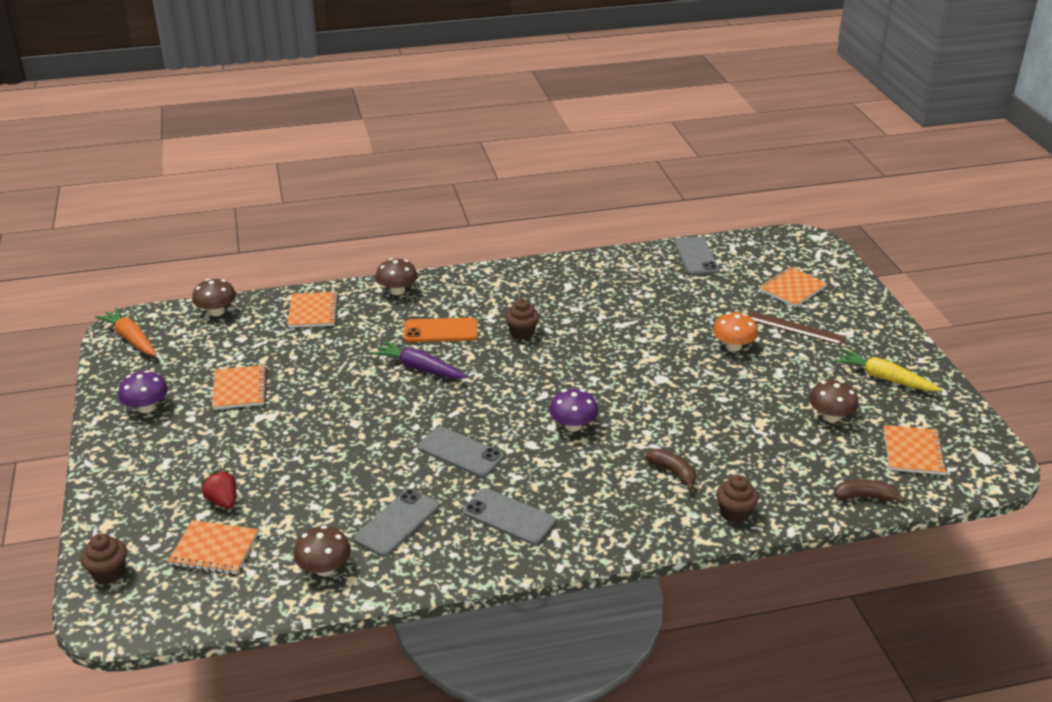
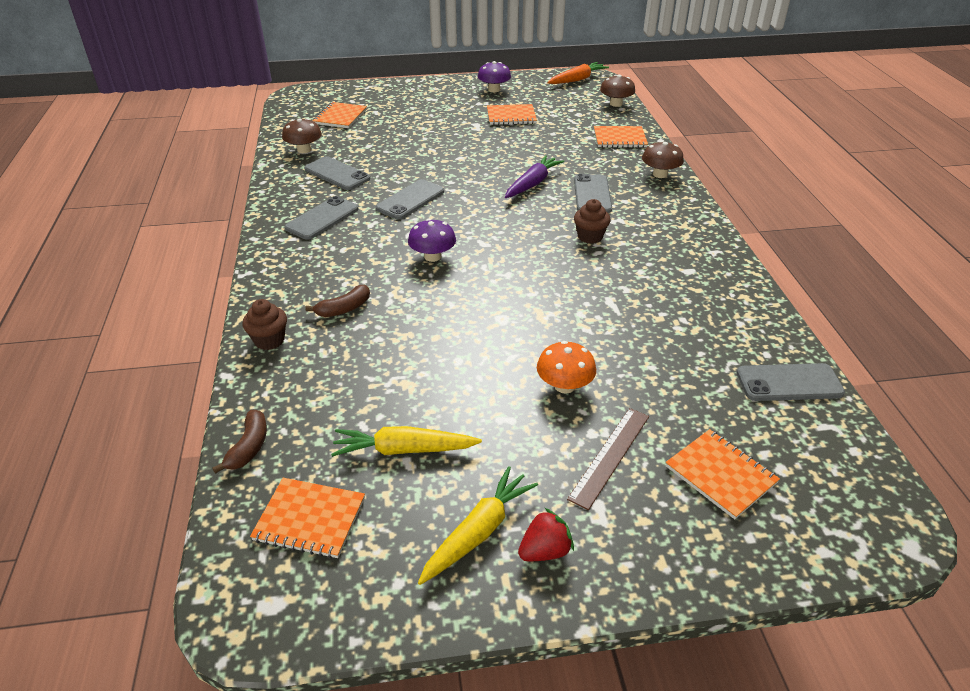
camera: 95 degrees right, 5 degrees up
(109, 573) = (334, 91): brown cupcake -> none
(223, 501) = (386, 117): red strawberry -> red strawberry (545, 551)
(440, 331) = (592, 194): orange phone -> grey phone
(830, 416) = (404, 450): brown mushroom -> yellow carrot

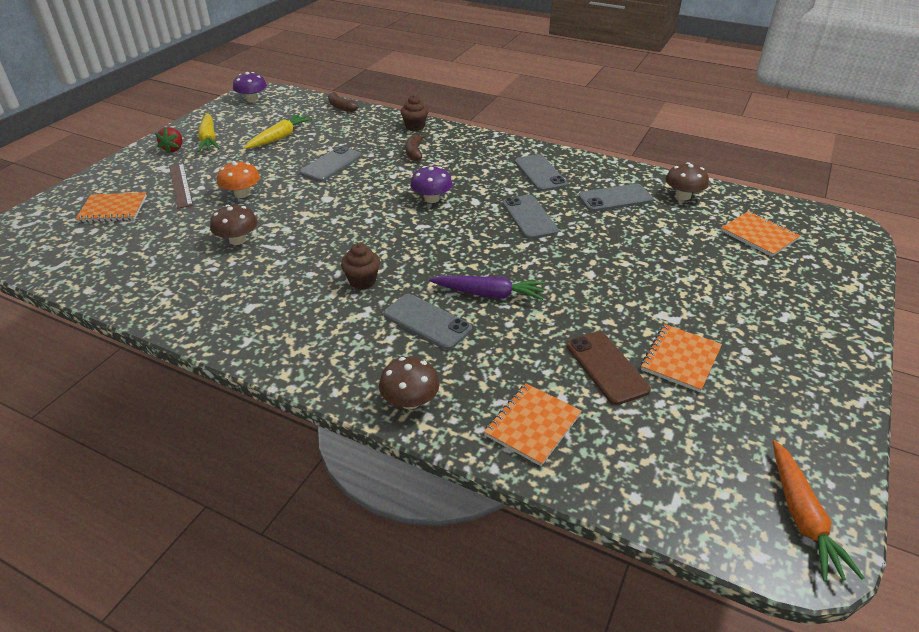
camera: 125 degrees right, 0 degrees up
(310, 519) = (279, 110): orange notebook -> none
(494, 89) = (795, 387): purple mushroom -> purple mushroom (252, 99)
(532, 183) = (489, 294): purple carrot -> purple carrot turned 60 degrees counterclockwise
(547, 132) = (607, 367): none -> brown phone
(616, 104) = (658, 501): brown mushroom -> brown mushroom (237, 240)
(789, 383) = (101, 274): grey phone -> grey phone (331, 165)

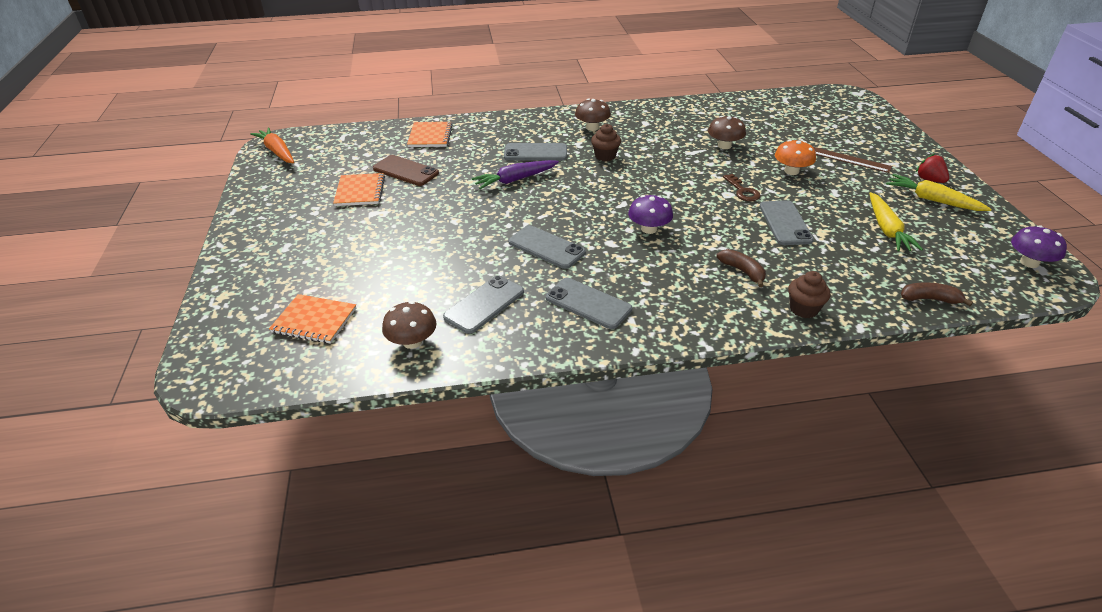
camera: 145 degrees right, 0 degrees up
(113, 209) = (840, 129): orange notebook -> none
(311, 195) = (742, 191): none -> brown key
(410, 401) = (501, 123): brown mushroom -> brown mushroom (592, 127)

